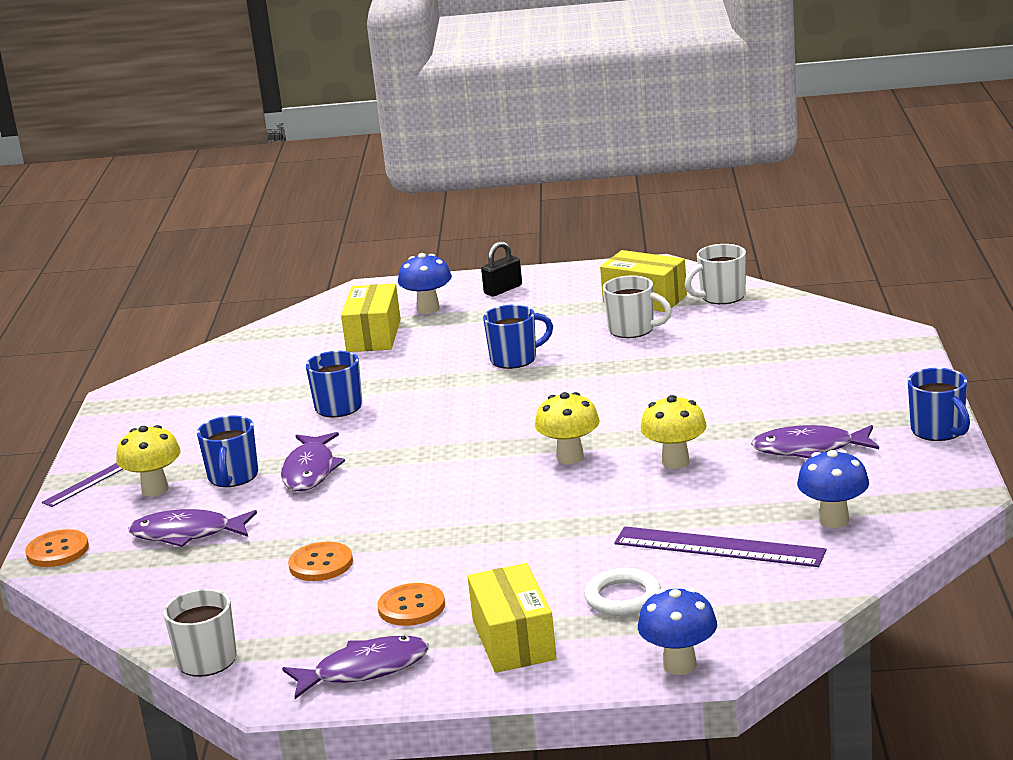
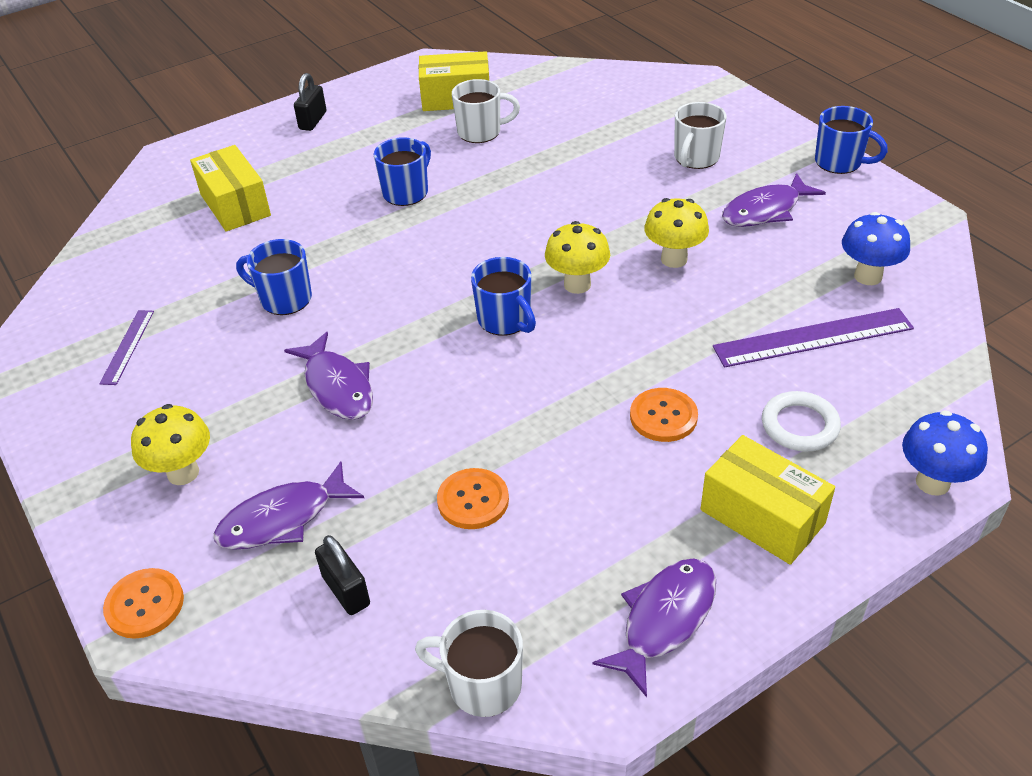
camera: 35 degrees left, 20 degrees up
(87, 483) = (89, 494): purple ruler -> purple ruler (127, 346)
(181, 584) = (346, 590): none -> black padlock
(233, 477) = (259, 424): blue mug -> blue mug (505, 320)
(411, 607) = (623, 517): orange button -> orange button (663, 416)
(428, 309) = (260, 160): blue mushroom -> none
(721, 297) = (520, 79): white mug -> white mug (695, 158)

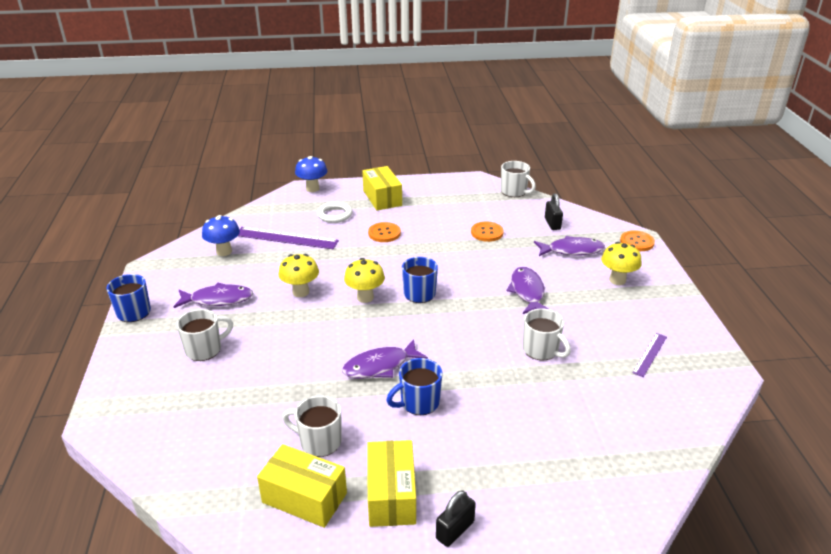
camera: 155 degrees left, 10 degrees down
(235, 205) = (558, 446): yellow box -> yellow box (391, 495)
(284, 299) = (541, 350): blue mug -> white mug
(664, 619) = (442, 188): purple fish -> purple fish (380, 366)

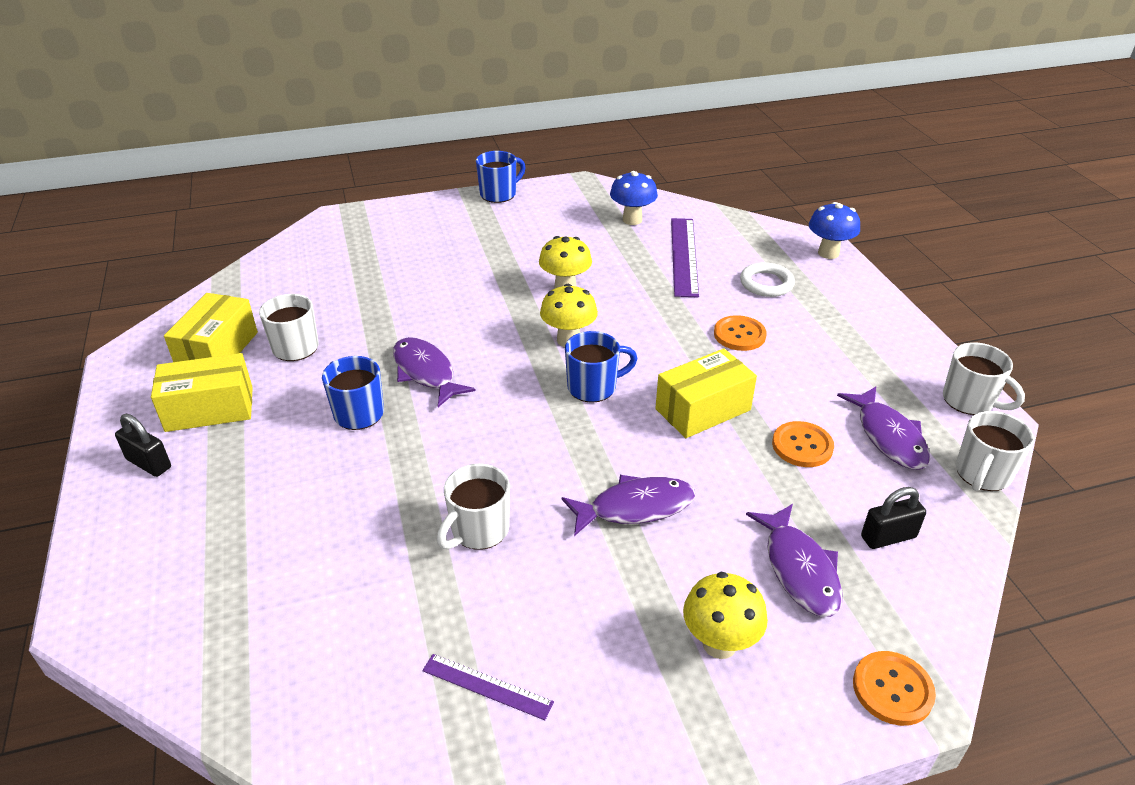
camera: 80 degrees right, 5 degrees up
(204, 349) = (443, 247): white mug -> white mug (969, 401)
(218, 300) = (533, 236): purple fish -> purple fish (888, 436)
(382, 198) = (844, 319): yellow box -> yellow box (703, 409)

